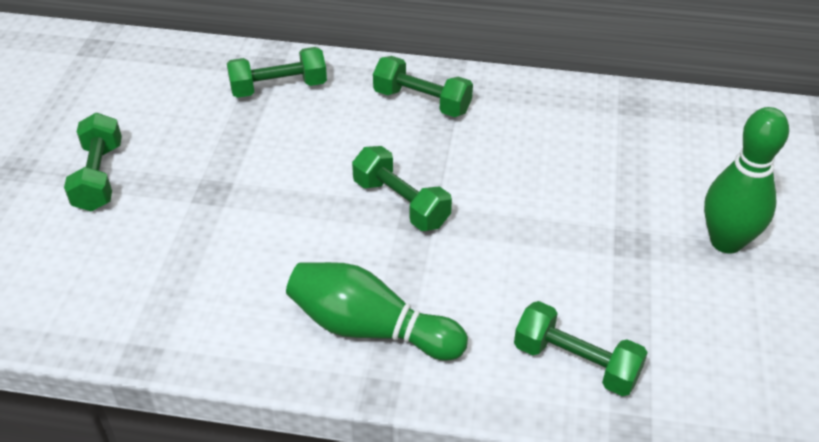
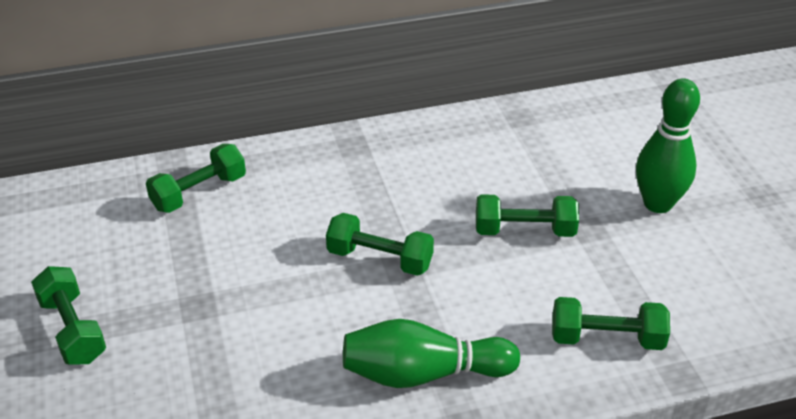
camera: 25 degrees left, 5 degrees down
(422, 102) = (341, 166): green dumbbell -> green dumbbell (524, 231)

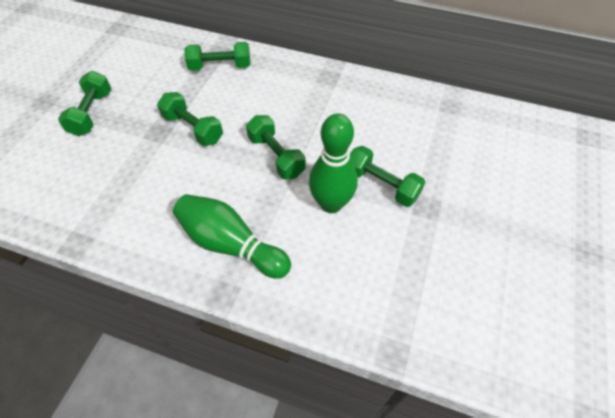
camera: 35 degrees right, 15 degrees up
(606, 339) = (365, 293): green dumbbell -> green dumbbell (193, 128)
(657, 204) = (495, 215): green bowling pin -> green bowling pin (331, 204)

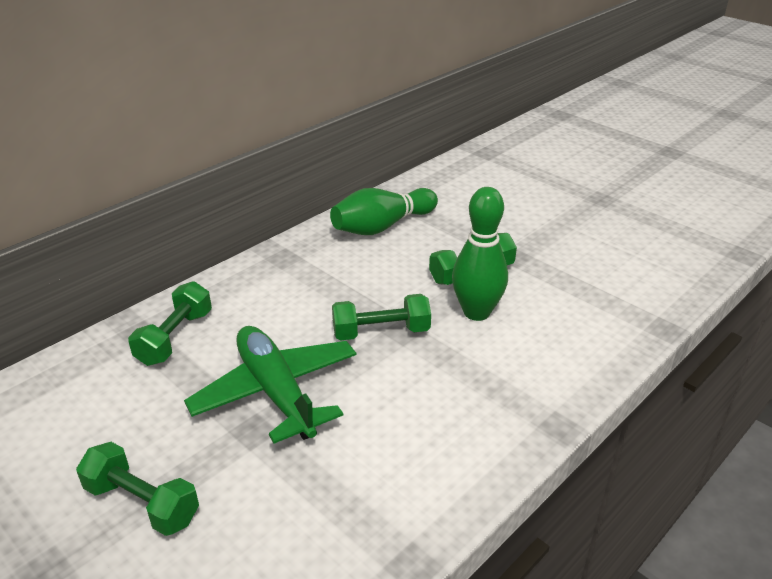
camera: 65 degrees left, 20 degrees down
(193, 128) = (276, 392): green dumbbell -> green plane
(231, 244) = (493, 403): green bowling pin -> green bowling pin (382, 226)

